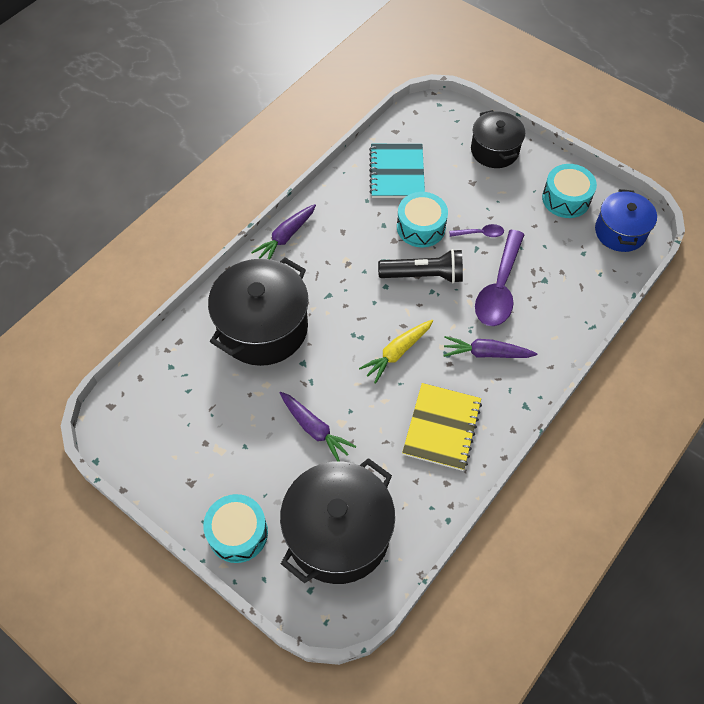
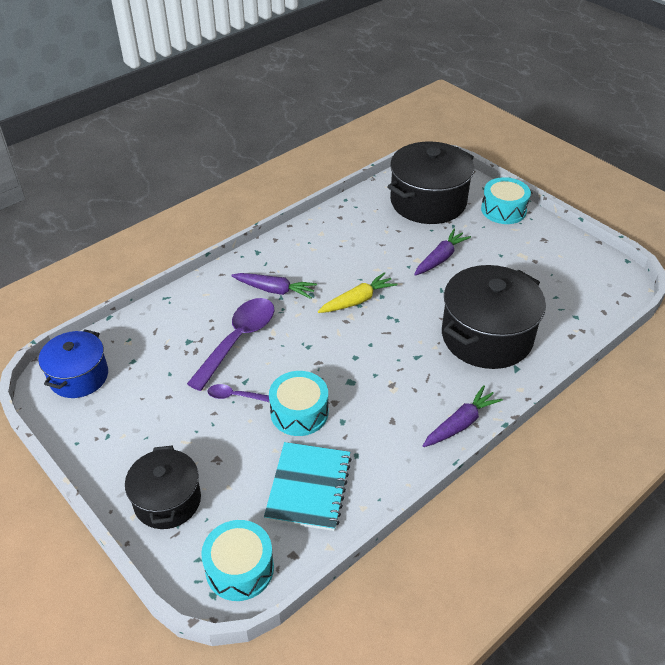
camera: 170 degrees left, 15 degrees down
(315, 429) = (440, 258): purple carrot -> purple carrot turned 75 degrees clockwise
(424, 275) = (312, 362): black flashlight -> none
(441, 427) = (333, 247): yellow notebook -> none
(566, 199) = (114, 421): turquoise drum -> turquoise drum (239, 568)

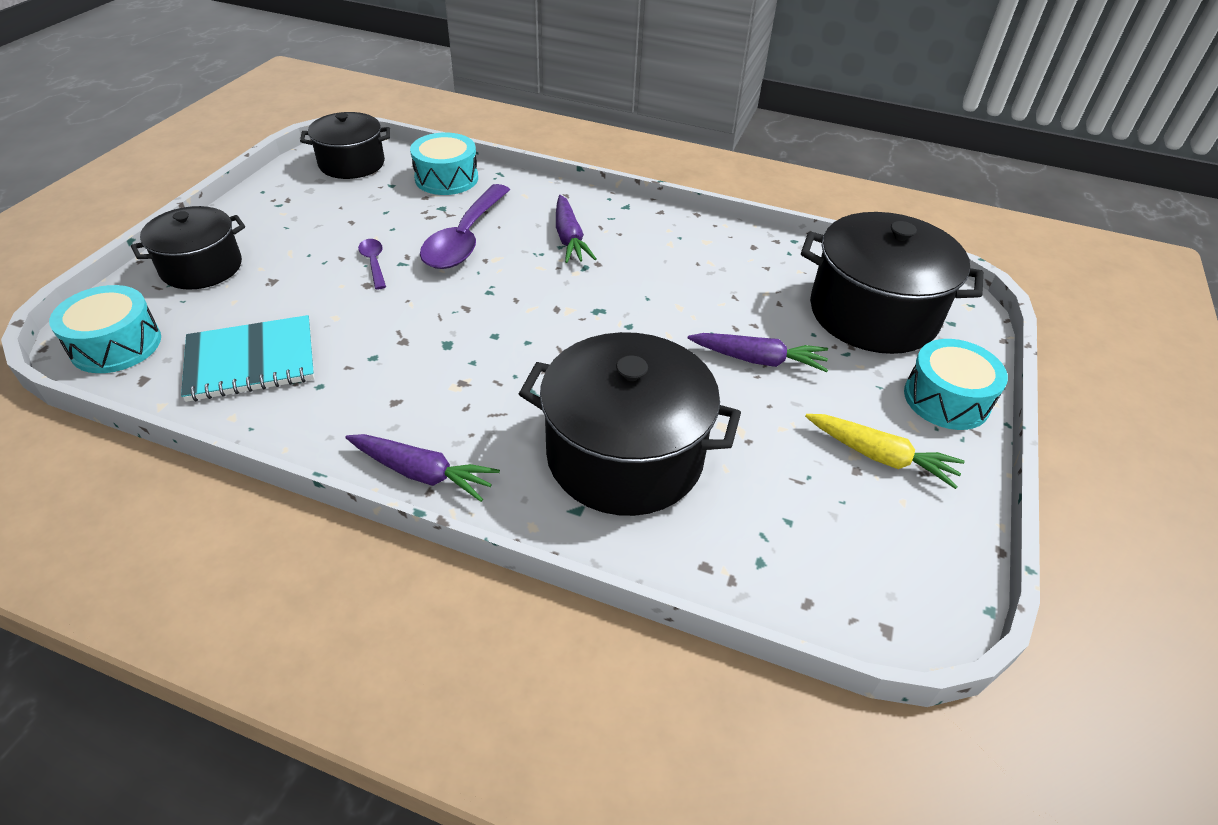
camera: 60 degrees right, 0 degrees up
(79, 376) = (352, 163): blue pot -> black pot
(238, 340) = (465, 238): purple spoon -> purple spoon turned 105 degrees clockwise
(299, 412) = (371, 318): turquoise drum -> turquoise drum (446, 178)
(357, 300) = (603, 307): yellow carrot -> yellow carrot (880, 456)

